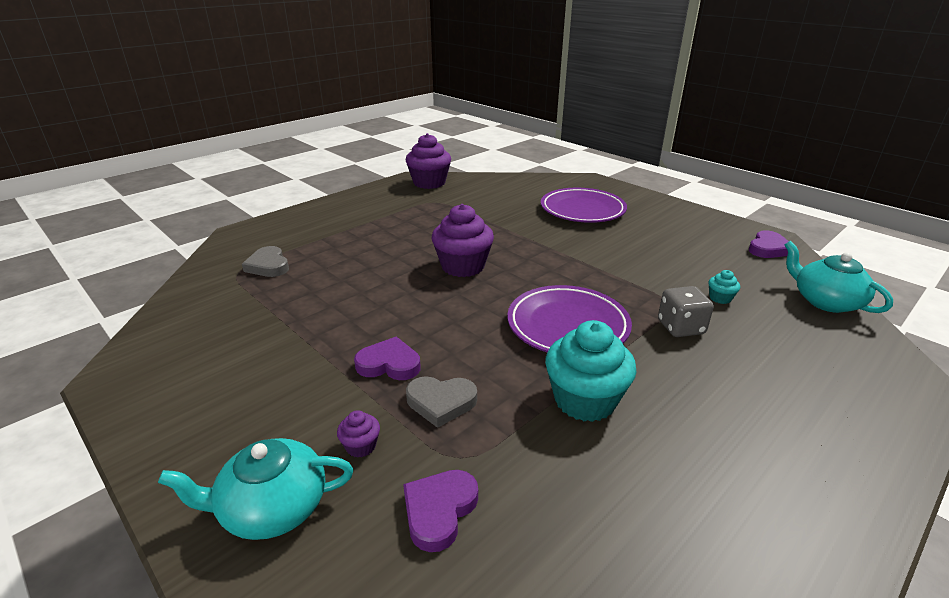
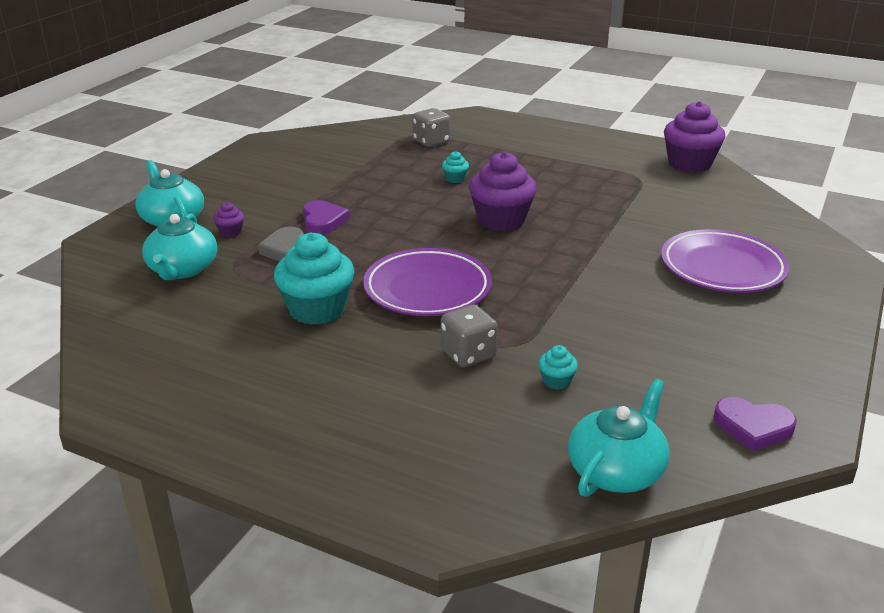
camera: 70 degrees right, 0 degrees up
(268, 266) = (431, 142): grey heart -> grey dice
(364, 270) = (455, 179): none -> turquoise cupcake
(439, 510) = (182, 269): purple heart -> turquoise teapot

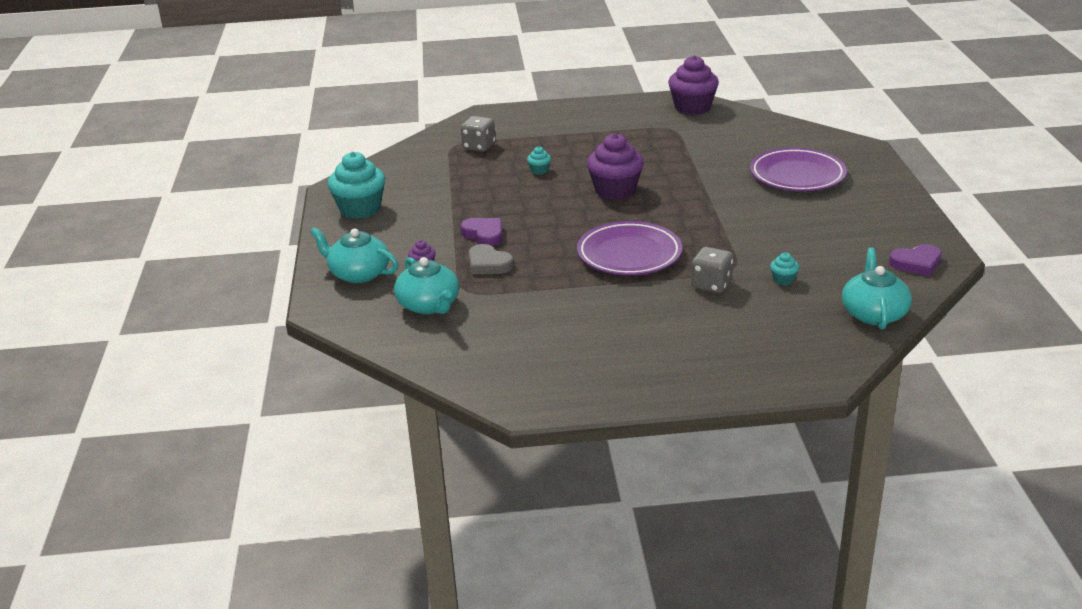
camera: 30 degrees left, 0 degrees up
(317, 309) = (573, 295): turquoise cupcake -> turquoise cupcake (360, 209)

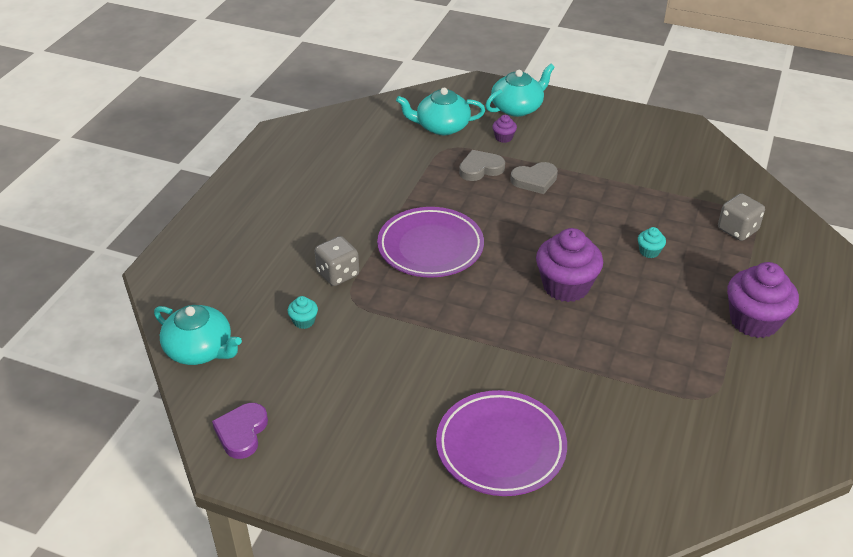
camera: 115 degrees right, 10 degrees up
(360, 209) = (634, 130): turquoise cupcake -> none
(484, 234) = (535, 180): purple heart -> grey heart
(692, 107) = (771, 449): purple cupcake -> purple cupcake (754, 321)

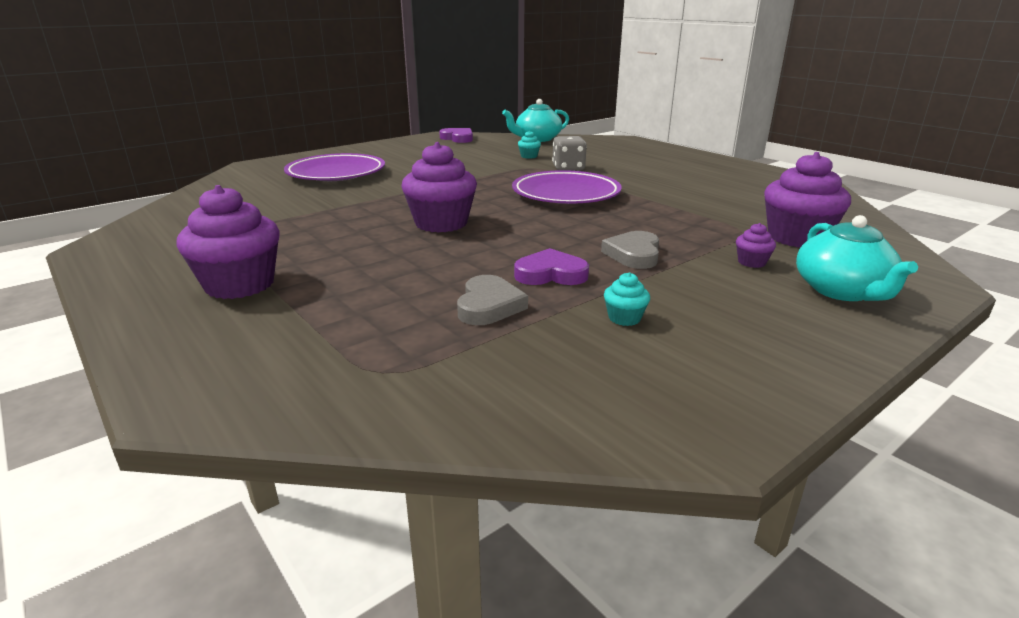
camera: 120 degrees right, 15 degrees down
(441, 127) = (797, 238): turquoise teapot -> purple cupcake
(480, 169) = (683, 236): grey heart -> grey heart (489, 306)
(598, 202) = (551, 274): none -> purple heart
(649, 251) = (426, 272): turquoise cupcake -> turquoise cupcake (624, 318)
(737, 230) = (373, 343): grey dice -> none

